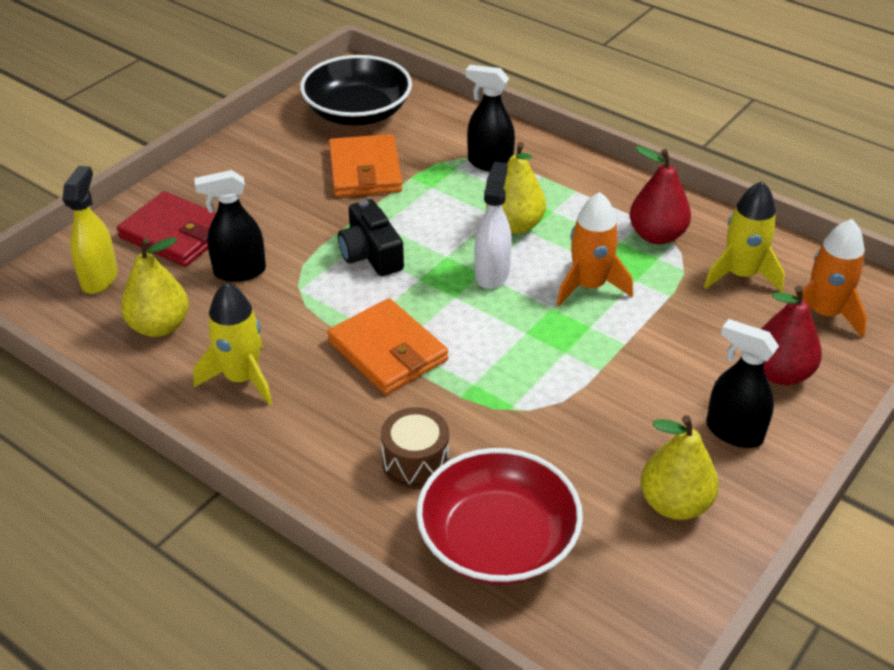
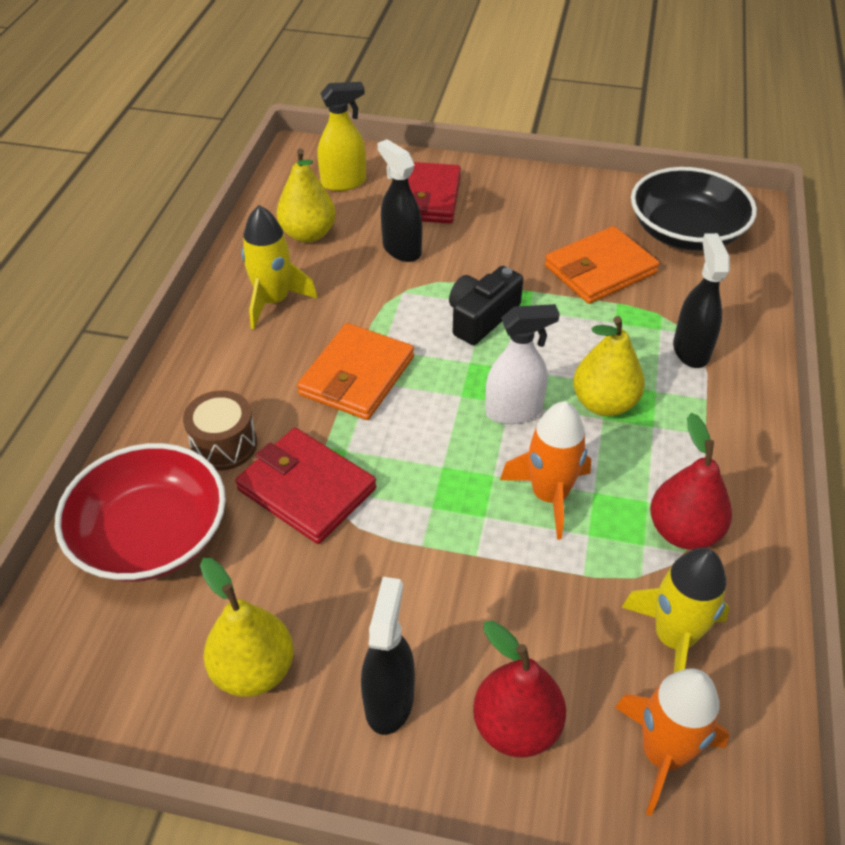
camera: 65 degrees right, 5 degrees up
(503, 421) = (306, 489): none -> red wallet

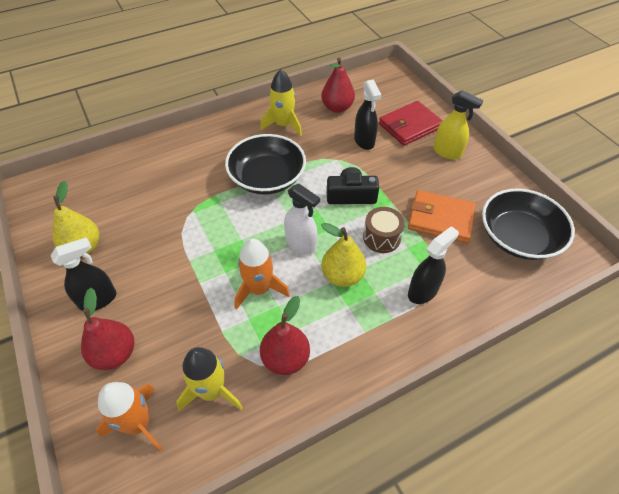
camera: 50 degrees right, 5 degrees up
(151, 535) = (125, 175): red bowl -> none
(224, 445) = (188, 164): brown drum -> brown drum (381, 237)
(306, 489) = (187, 204): red wallet -> none
(308, 234) = (337, 108): yellow pear -> red pear
(344, 183) = (385, 96): yellow spray bottle -> yellow spray bottle (447, 152)
(357, 376) = (267, 178): orange wallet -> black bowl
(401, 249) = (364, 141): black spray bottle -> black spray bottle turned 150 degrees clockwise

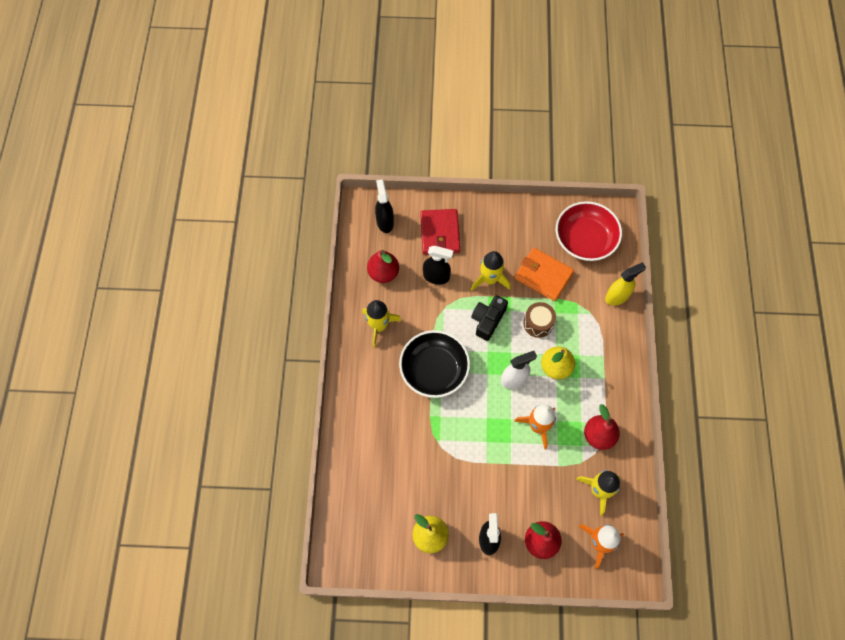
camera: 60 degrees left, 15 degrees up
(396, 179) = (489, 279): none -> yellow rocket
(423, 291) = (594, 326): black spray bottle -> black spray bottle (385, 222)
(440, 219) = (543, 275): orange wallet -> orange wallet turned 75 degrees clockwise
(447, 152) = (484, 227): yellow spray bottle -> yellow spray bottle (617, 296)
(518, 237) = (585, 239): black bowl -> red bowl

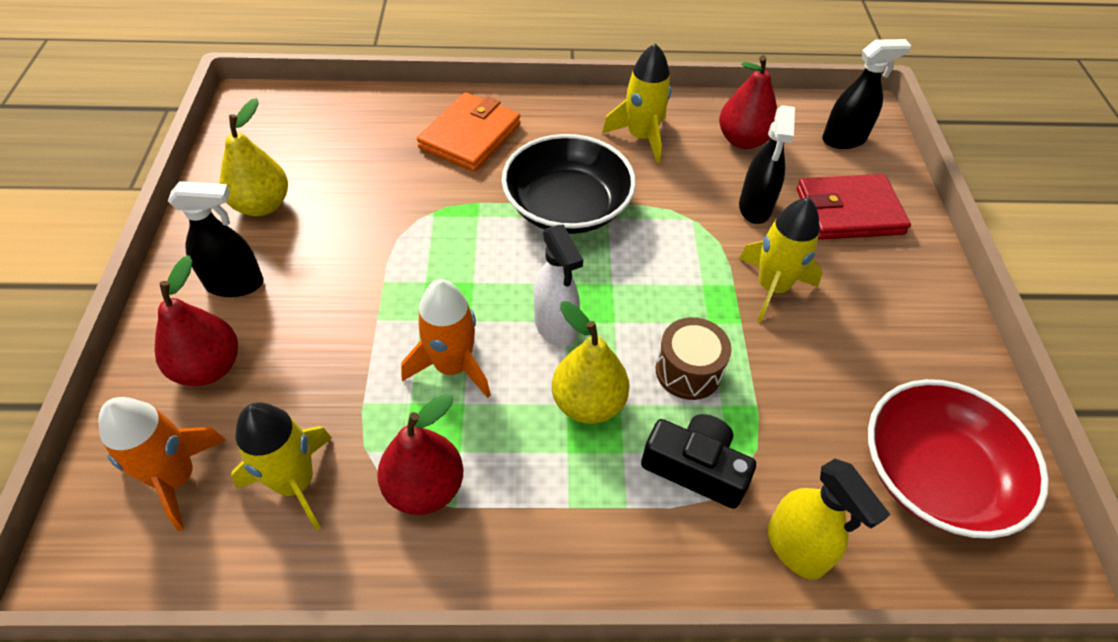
camera: 85 degrees right, 15 degrees down
(488, 320) = (680, 284): black camera -> black camera (695, 468)
(543, 275) = (808, 383): orange wallet -> orange wallet (470, 136)

